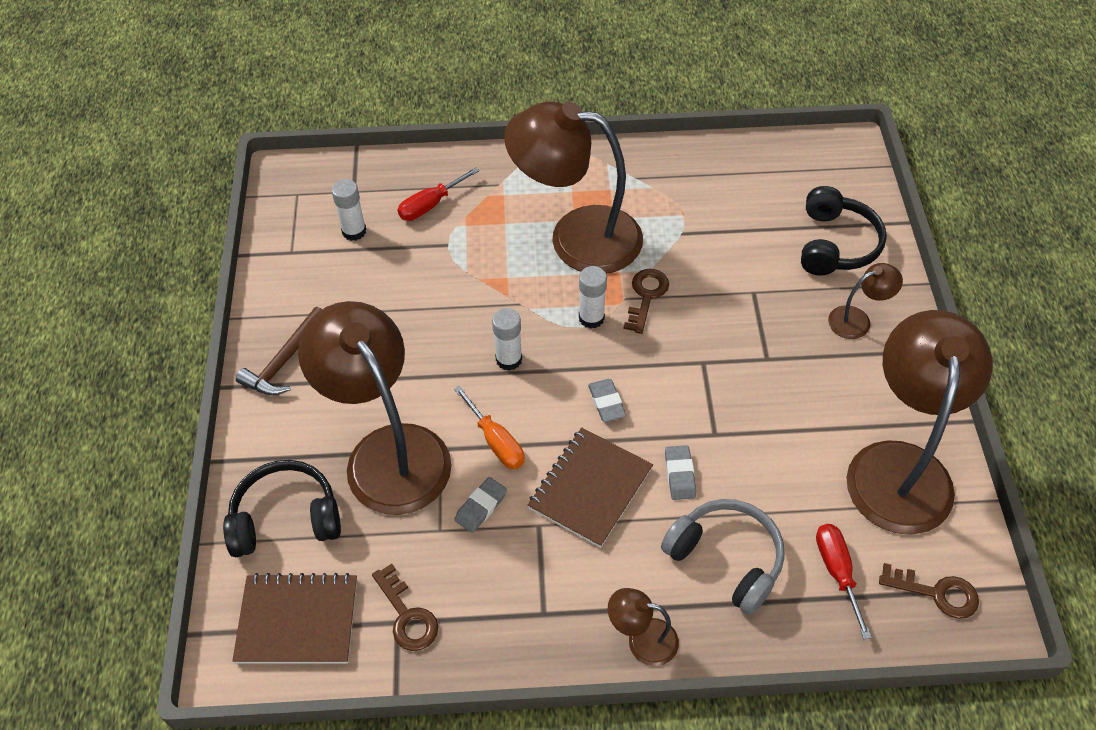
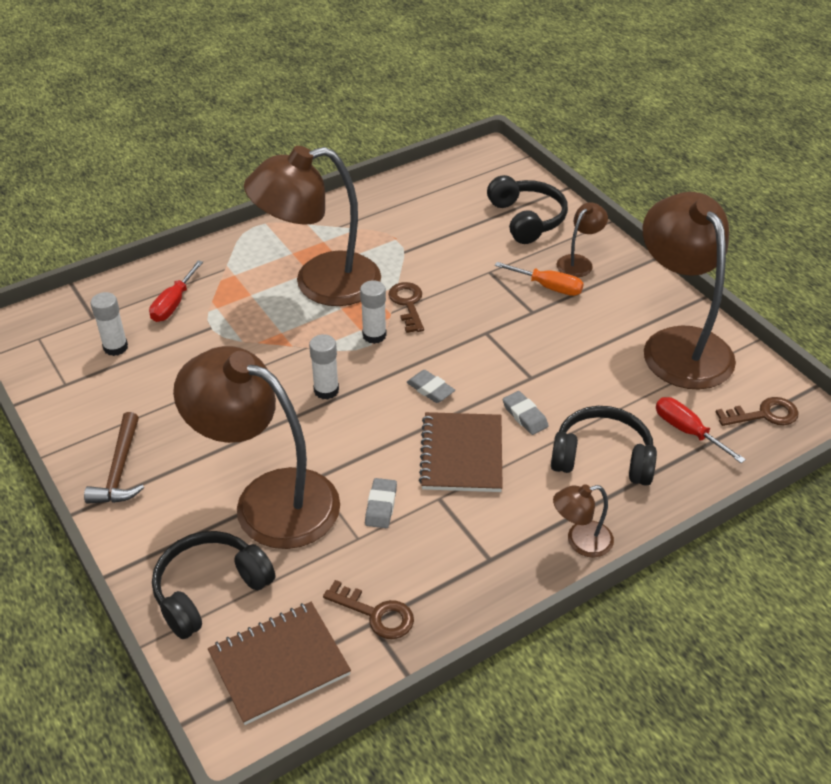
camera: 30 degrees left, 10 degrees down
(496, 442) = (359, 453): orange screwdriver -> orange screwdriver (548, 287)
(726, 559) = (602, 458): grey headphones -> black headphones

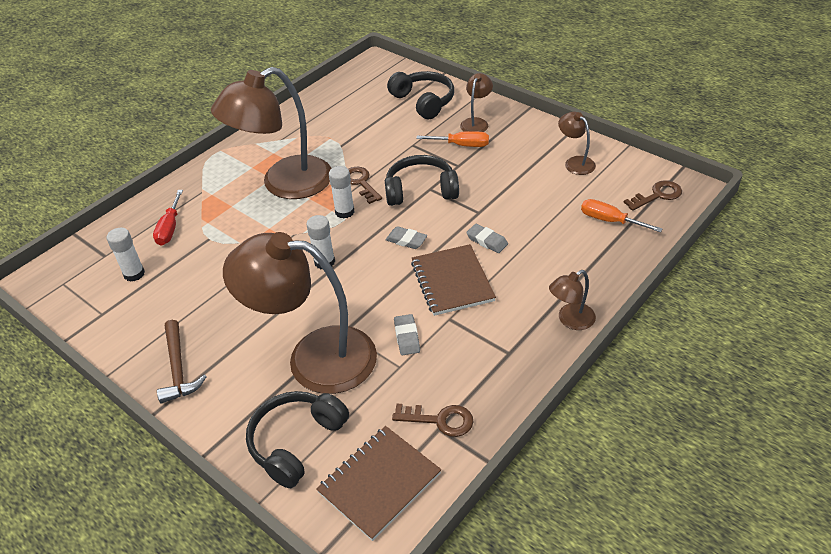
camera: 15 degrees left, 0 degrees up
(602, 458) = (558, 256): black headphones -> black headphones (421, 191)
(679, 344) = (575, 162): brown lamp -> brown lamp, size x0.43
(687, 431) = (609, 221): red screwdriver -> orange screwdriver

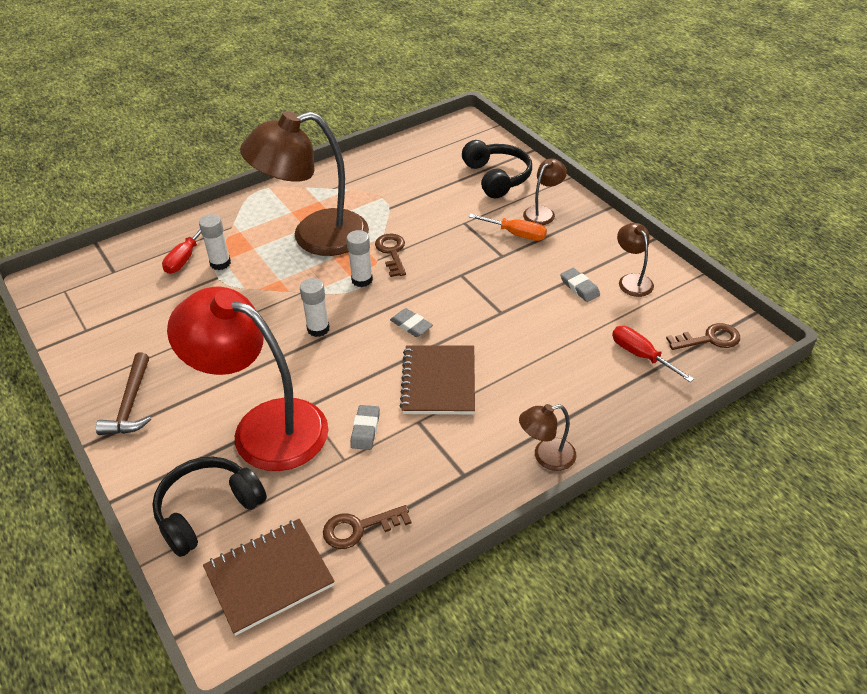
camera: 15 degrees right, 0 degrees up
(134, 274) = (132, 297): white glue stick -> white glue stick (220, 263)
(314, 357) = (264, 427): brown lamp -> red lamp
(421, 191) = (450, 275): black headphones -> none
(440, 420) = (359, 528): brown key -> brown key turned 135 degrees clockwise
(487, 241) = (495, 346): grey eraser -> grey eraser (579, 287)
(609, 221) = (641, 355): orange screwdriver -> red screwdriver

